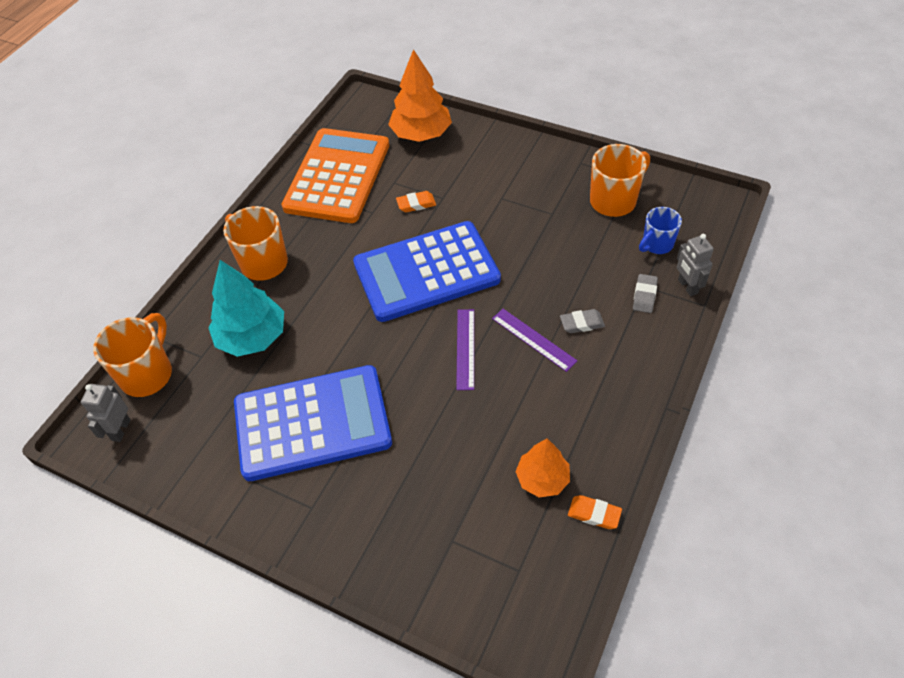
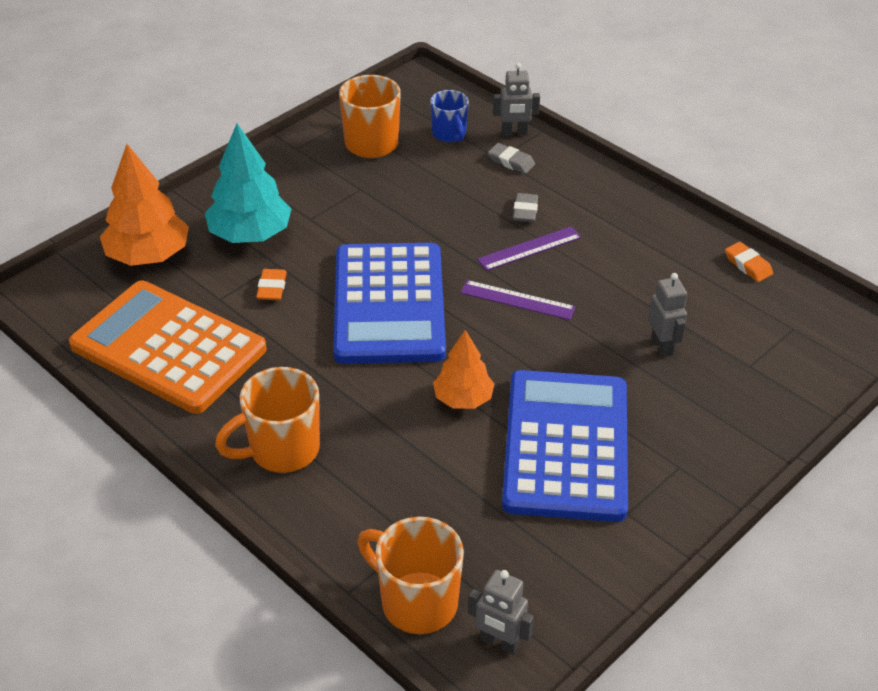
camera: 75 degrees left, 10 degrees down
(252, 337) = (407, 481): turquoise tree -> turquoise tree (250, 234)
(451, 465) = (662, 346): none -> grey robot
(542, 479) = (700, 287): orange tree -> orange tree (463, 399)
(594, 514) = (748, 265): orange eraser -> orange eraser turned 75 degrees counterclockwise

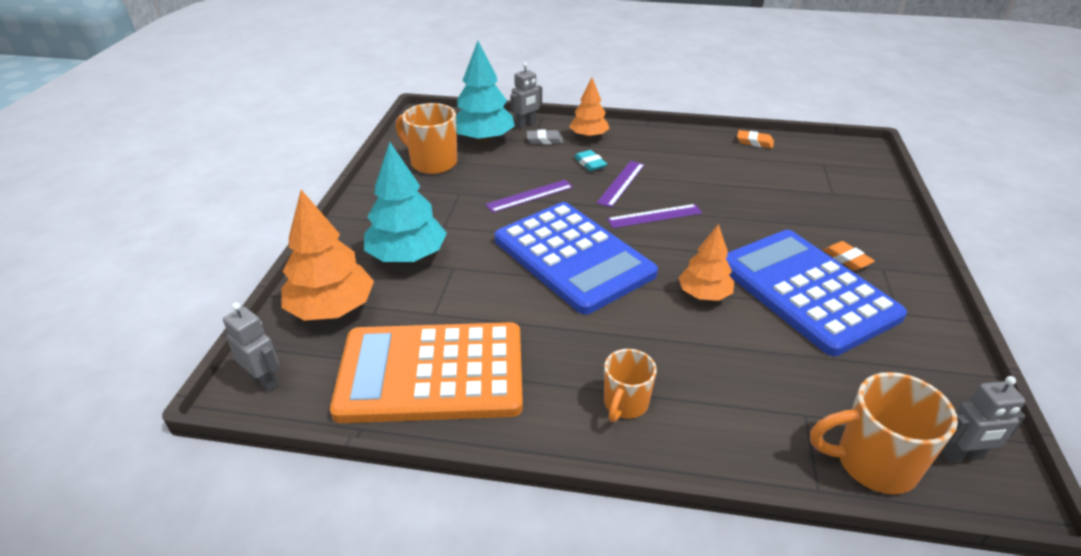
camera: 35 degrees left, 5 degrees down
(272, 288) = (469, 286): orange eraser -> orange eraser (847, 259)
(282, 450) = (625, 404): orange mug -> orange mug, size x0.64
(422, 222) = (530, 196): none -> purple ruler
(449, 134) = (483, 139): blue mug -> turquoise tree
(525, 211) = (590, 163): grey eraser -> turquoise eraser
(564, 176) = (588, 136): none -> orange tree
(662, 346) = (773, 204): grey robot -> grey robot (265, 380)

